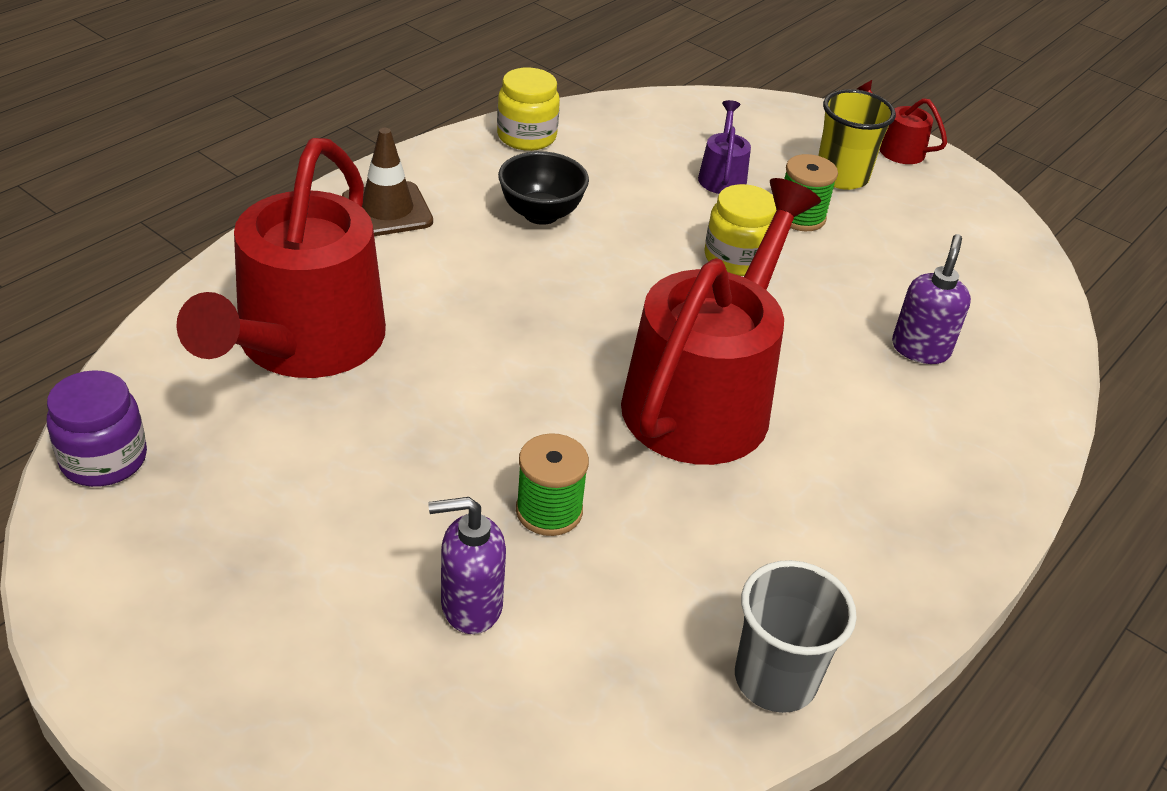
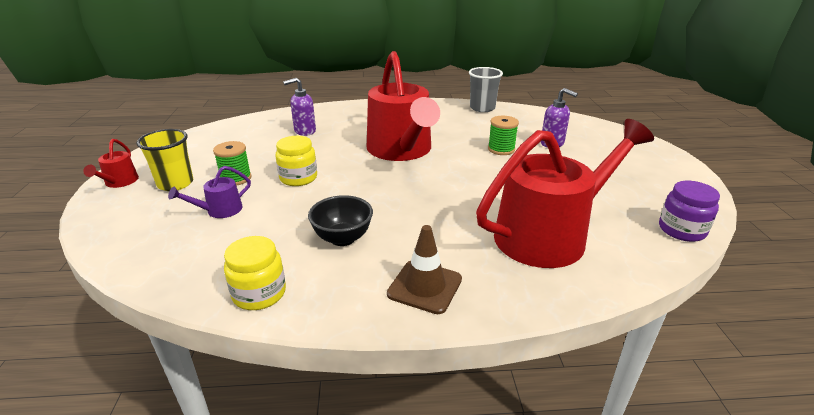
camera: 130 degrees left, 10 degrees down
(705, 397) = (401, 150): red watering can -> red watering can turned 90 degrees counterclockwise

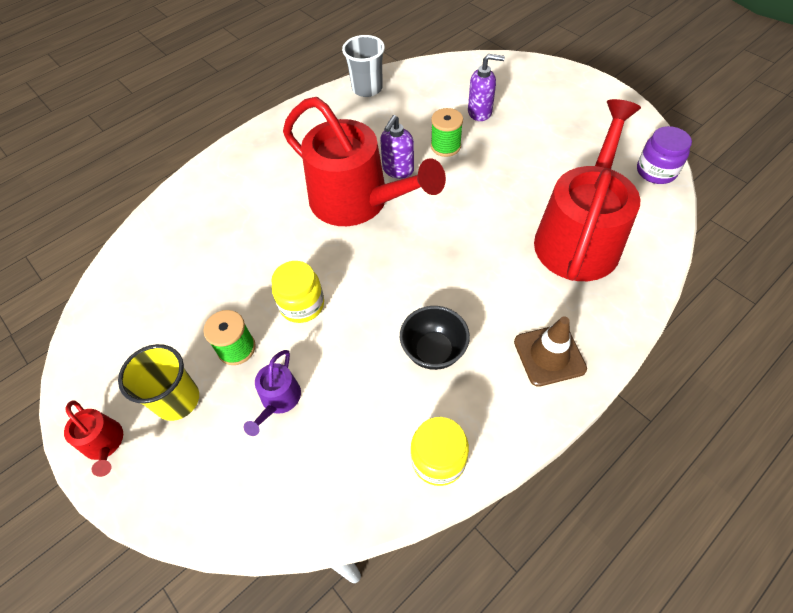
camera: 35 degrees left, 25 degrees up
(304, 131) = (220, 231): purple soap dispenser -> purple soap dispenser (398, 170)

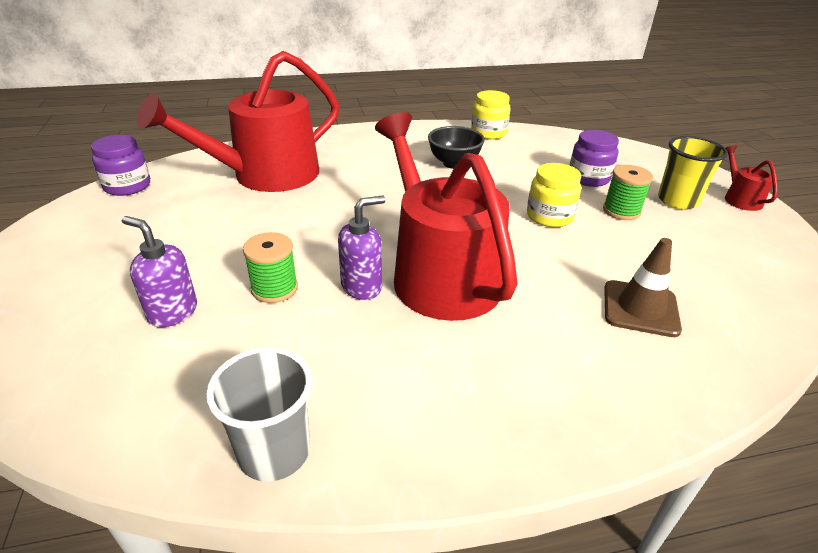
camera: 155 degrees left, 20 degrees down
(278, 400) = (588, 178): purple watering can -> purple jar
(549, 355) = (377, 141): brown traffic cone -> brown traffic cone (640, 308)

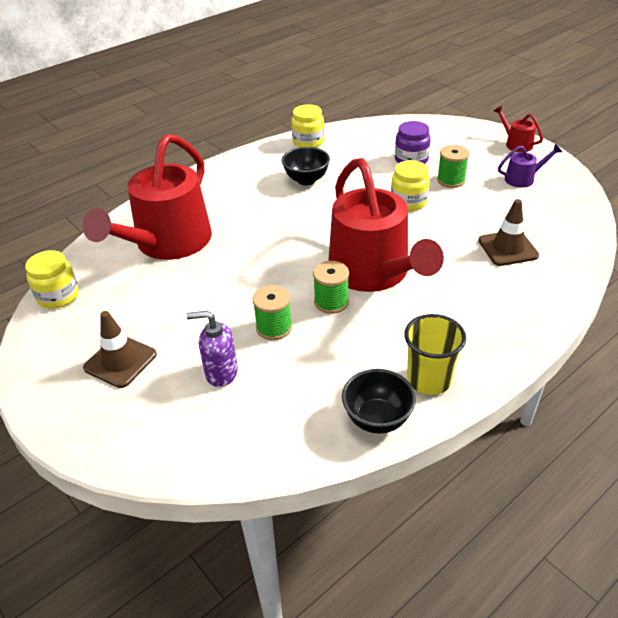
camera: 25 degrees left, 5 degrees up
(103, 261) = (120, 361): none -> brown traffic cone
(127, 186) = (58, 296): purple jar -> yellow jar
(274, 452) = (377, 419): grey cup -> black bowl
(362, 286) = (331, 302): purple soap dispenser -> green spool
(440, 273) = (373, 272): red watering can -> red watering can turned 150 degrees counterclockwise
(677, 201) = (480, 159): yellow cup -> yellow cup (429, 379)
(723, 237) = (523, 179): none -> purple watering can

